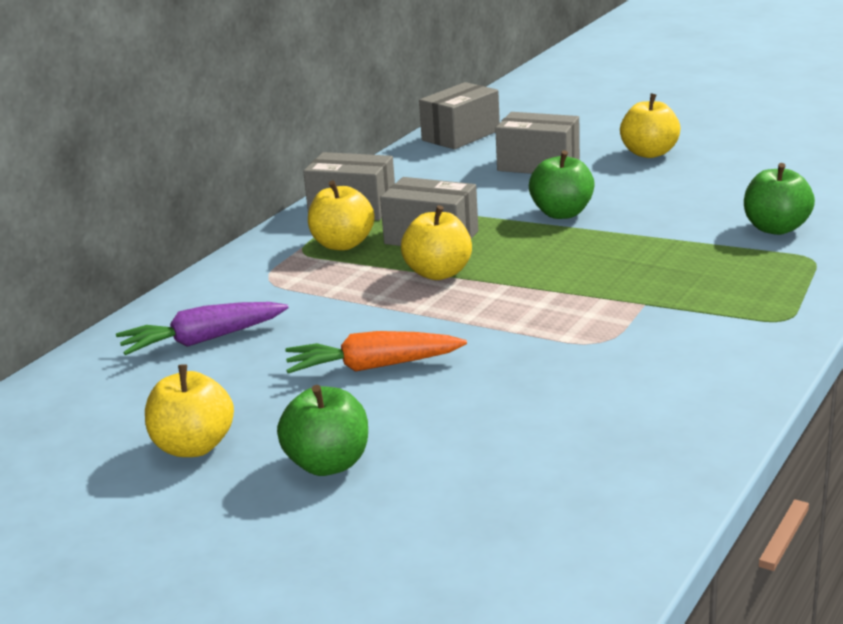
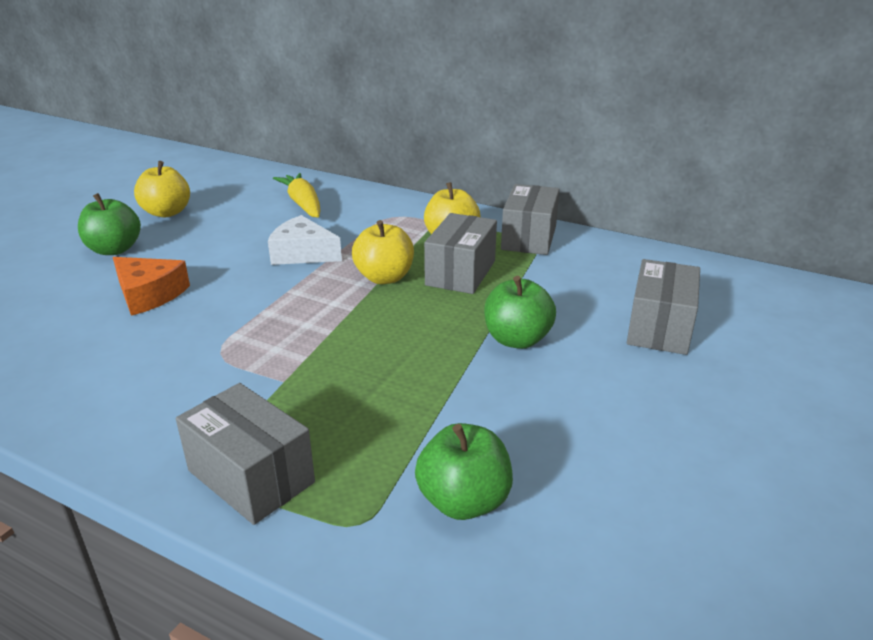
camera: 85 degrees right, 5 degrees up
(202, 340) = (303, 204): purple carrot -> yellow carrot
(368, 323) = (303, 253): none -> white cheese
(373, 366) = (233, 258): orange carrot -> none
(460, 135) = (738, 282): grey box -> grey box (251, 476)
(471, 407) = (149, 294): none -> orange cheese
(649, 153) = (727, 410): yellow apple -> none

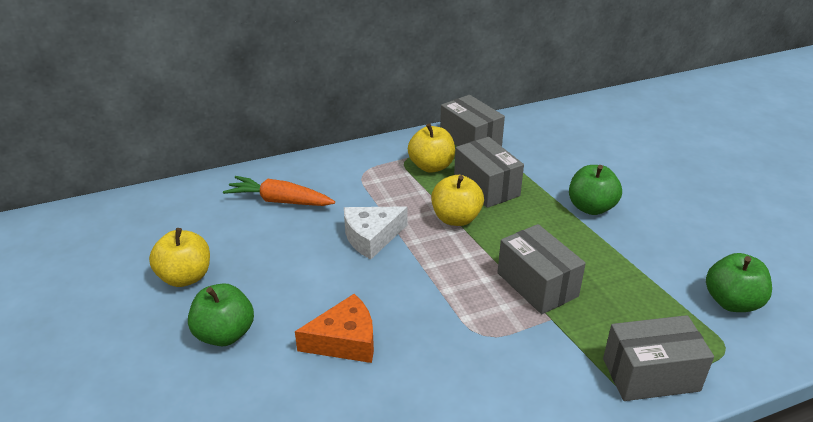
camera: 50 degrees left, 5 degrees up
(303, 204) = (279, 201): yellow carrot -> orange carrot
(659, 328) = (625, 157): grey box -> grey box (537, 284)

